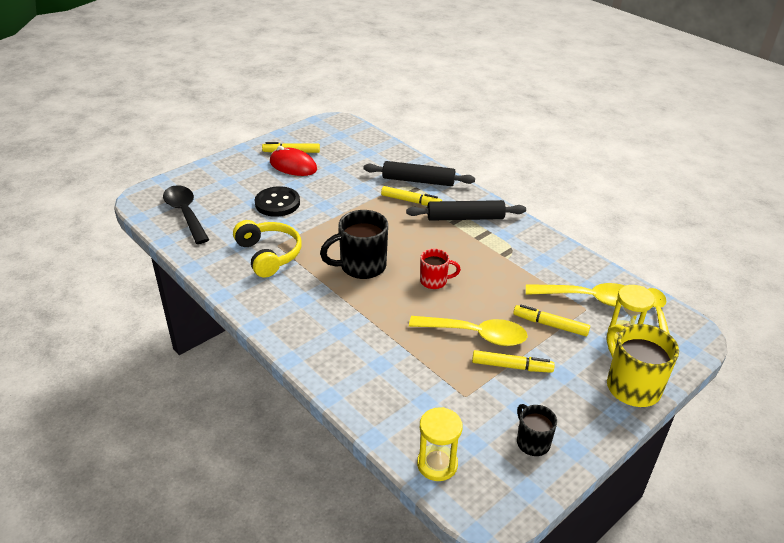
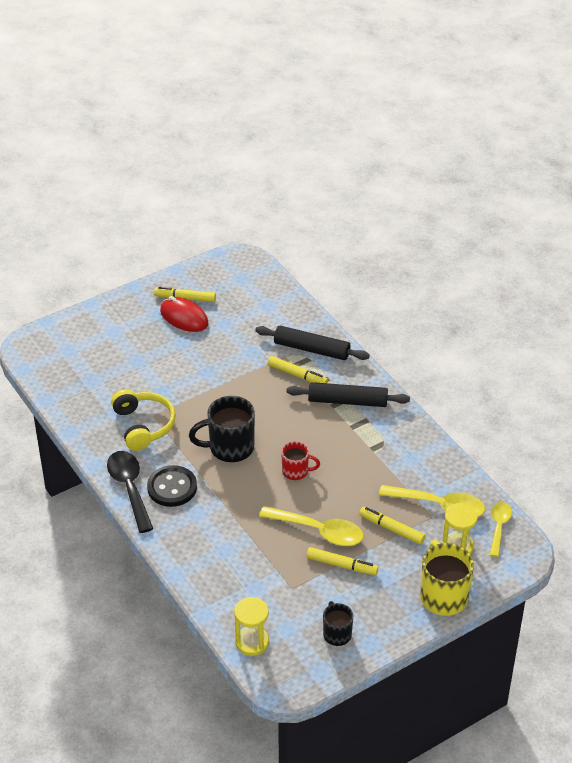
camera: 10 degrees right, 5 degrees up
(185, 213) = (68, 369): black spoon -> black spoon (129, 488)
(277, 203) = (160, 365): black button -> black button (172, 487)

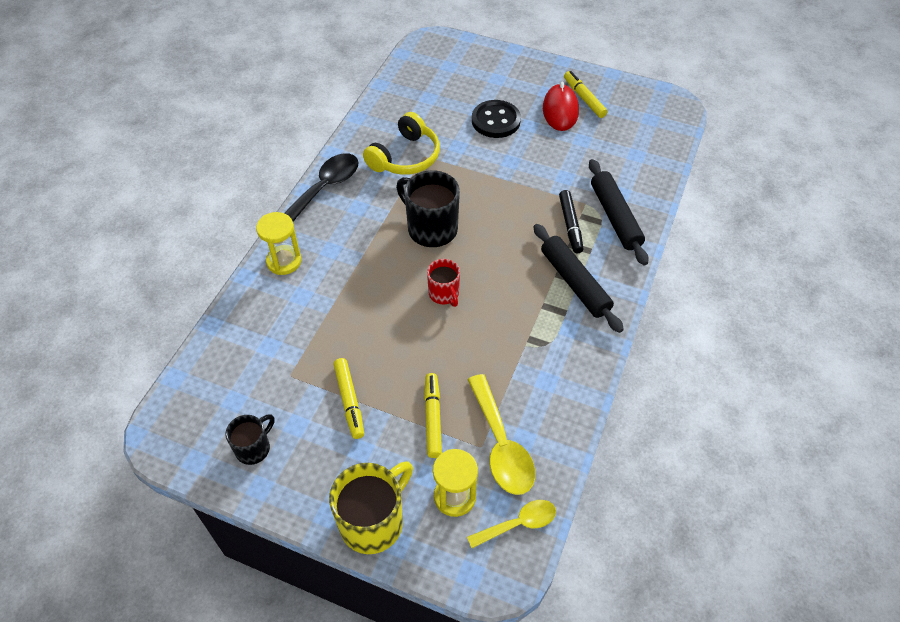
camera: 55 degrees right, 10 degrees up
(172, 487) = (348, 216): black button -> black button (496, 121)
(252, 642) = (198, 381): yellow hourglass -> yellow hourglass (284, 261)
(297, 375) = (570, 225): yellow marker -> black marker
(319, 531) = (381, 356): yellow spoon -> none

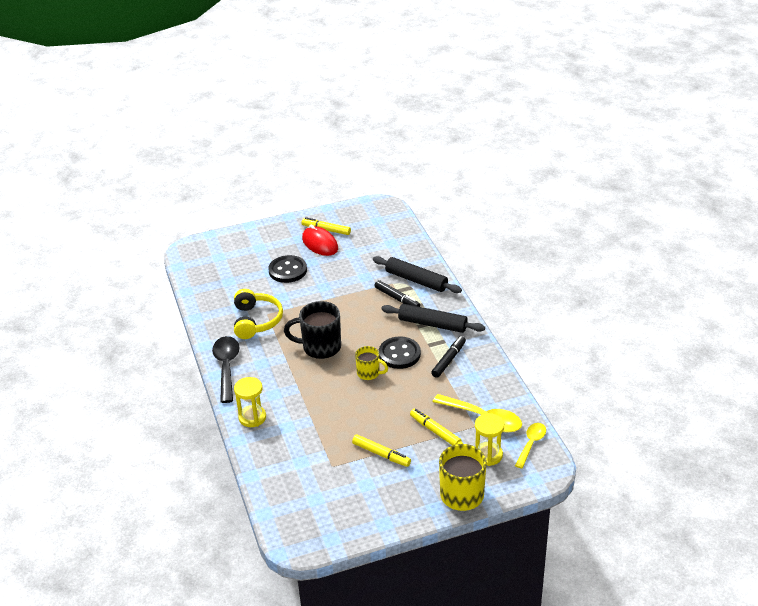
camera: 40 degrees left, 15 degrees down
(254, 448) = (357, 510): black mug -> none
(444, 294) = (369, 373): red mug -> yellow mug
(500, 294) = (399, 354): none -> black button
(544, 340) = (448, 360): none -> black marker

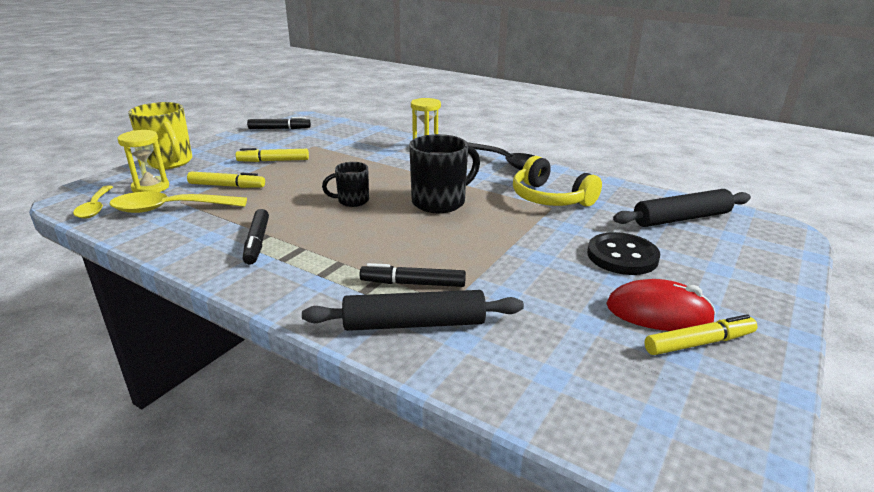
camera: 140 degrees right, 10 degrees down
(335, 520) = (279, 129): none -> black marker
(369, 373) = (352, 201): yellow mug -> black mug
(399, 354) = (333, 226): black button -> none
(432, 324) = (319, 272): black rolling pin -> black rolling pin (681, 218)

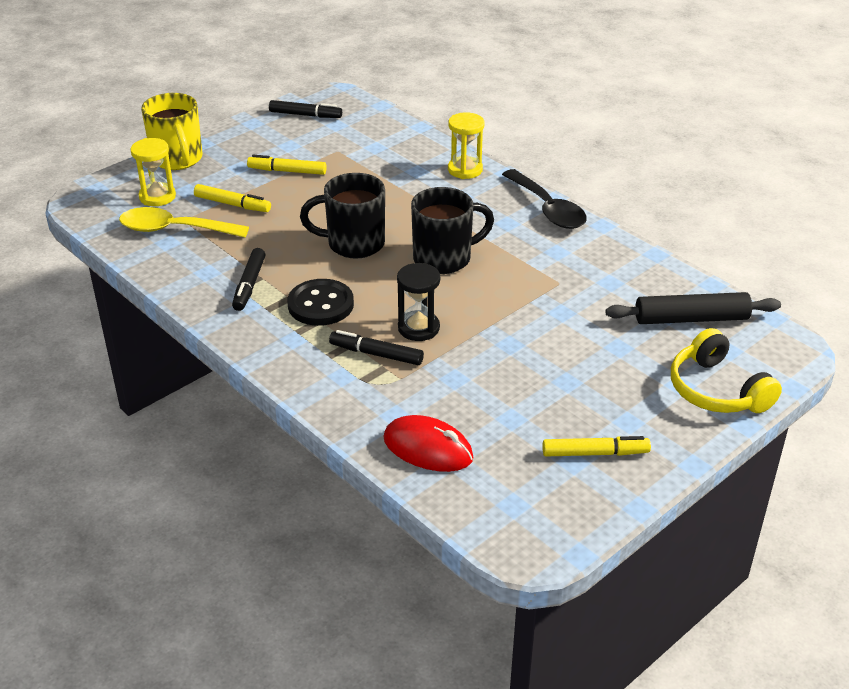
camera: 15 degrees right, 10 degrees up
(95, 207) = (105, 218): yellow spoon -> none
(352, 201) = (353, 244): black mug -> black mug, size x1.73
(414, 323) = (361, 394): black rolling pin -> none
(445, 256) = (418, 328): none -> black hourglass
(550, 198) = (565, 270): yellow headphones -> yellow headphones (716, 390)
(622, 256) = (591, 355): black button -> black button (320, 305)
(658, 313) = (581, 420): red mouse -> red mouse (428, 448)

